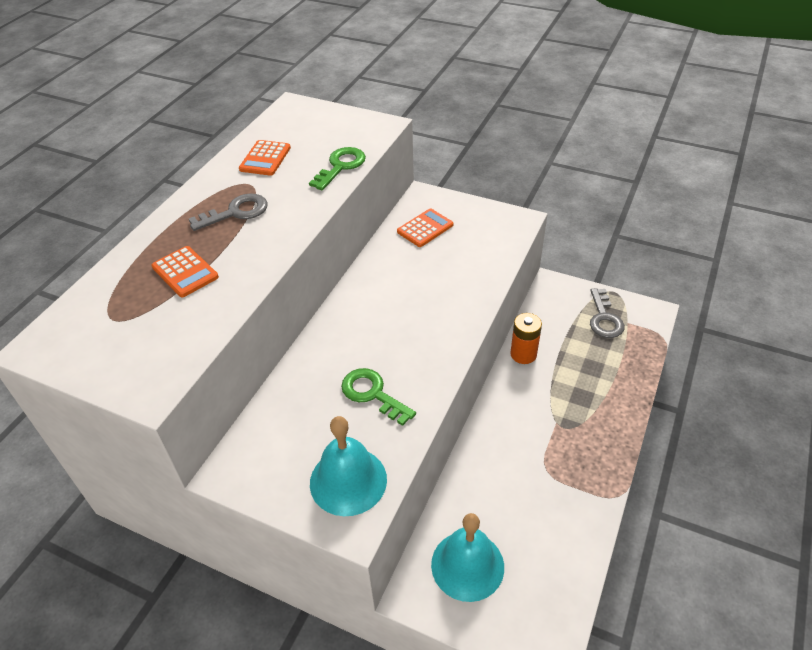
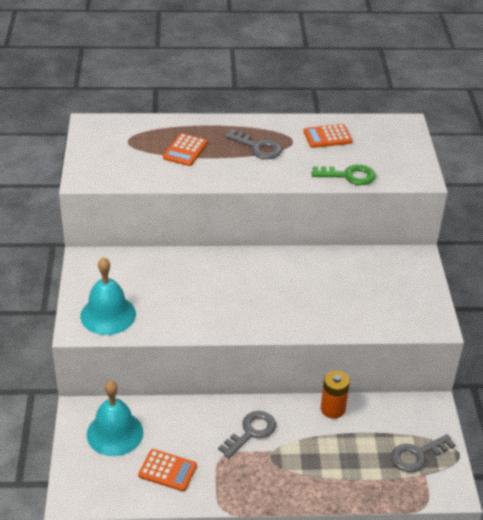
camera: 60 degrees right, 5 degrees down
(372, 394) = (185, 301): green key -> none
(425, 228) = (378, 271): orange calculator -> orange calculator (167, 470)
(524, 431) = (251, 432): none -> grey key

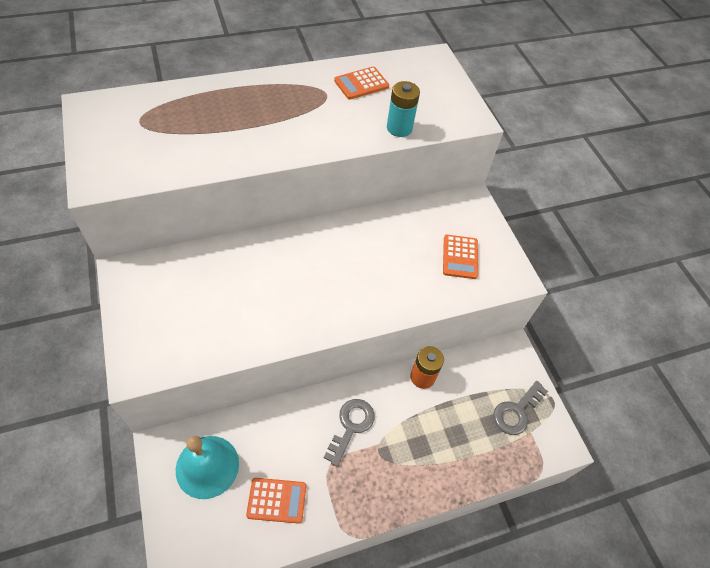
camera: 20 degrees left, 15 degrees up
(108, 315) = (167, 343): turquoise bell -> none
(185, 150) = (210, 124): orange calculator -> orange calculator (460, 257)
(258, 147) = (291, 108): grey key -> none
(349, 176) = (399, 128): green key -> turquoise battery

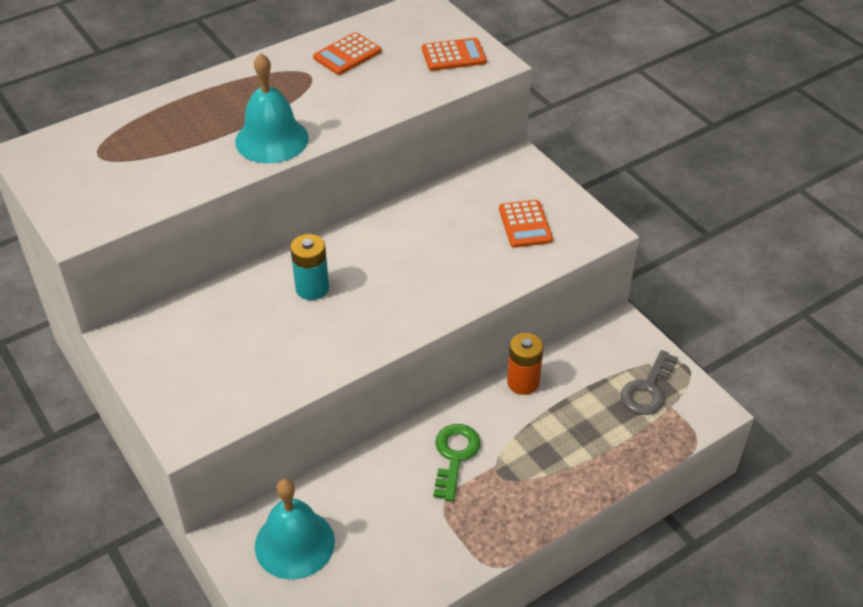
camera: 10 degrees left, 10 degrees down
(275, 142) = (272, 139): none -> turquoise bell
(277, 500) = (393, 555): orange calculator -> orange calculator (453, 55)
(351, 426) = (454, 456): grey key -> green key
(399, 128) = (410, 92): turquoise battery -> turquoise battery (312, 288)

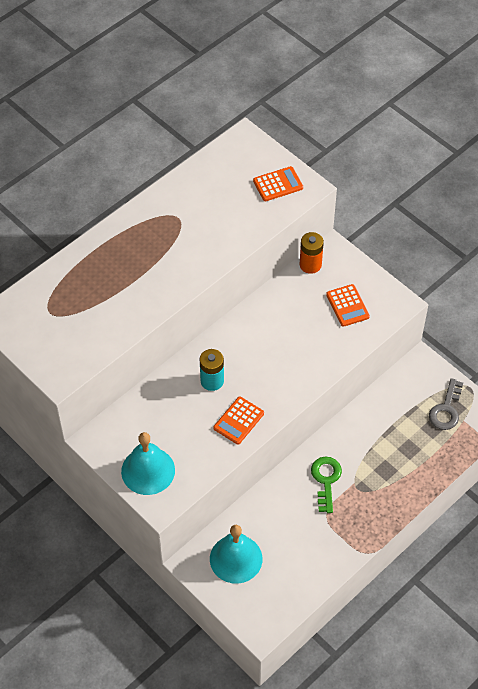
camera: 10 degrees left, 10 degrees up
(272, 139) = (168, 281): turquoise bell -> turquoise bell (148, 470)
(347, 54) = (200, 194): orange calculator -> orange calculator (238, 421)
(523, 382) = (360, 417): orange battery -> orange battery (310, 265)

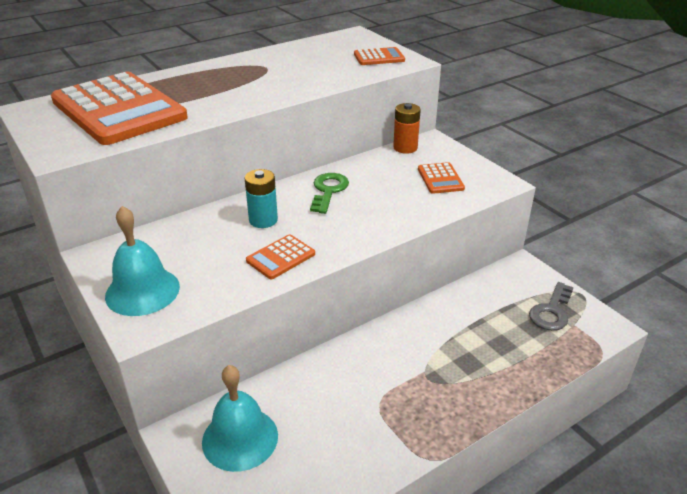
camera: 10 degrees right, 20 degrees down
(76, 308) = (118, 109): none -> orange calculator
(326, 480) = (387, 363): green key -> green key (328, 191)

